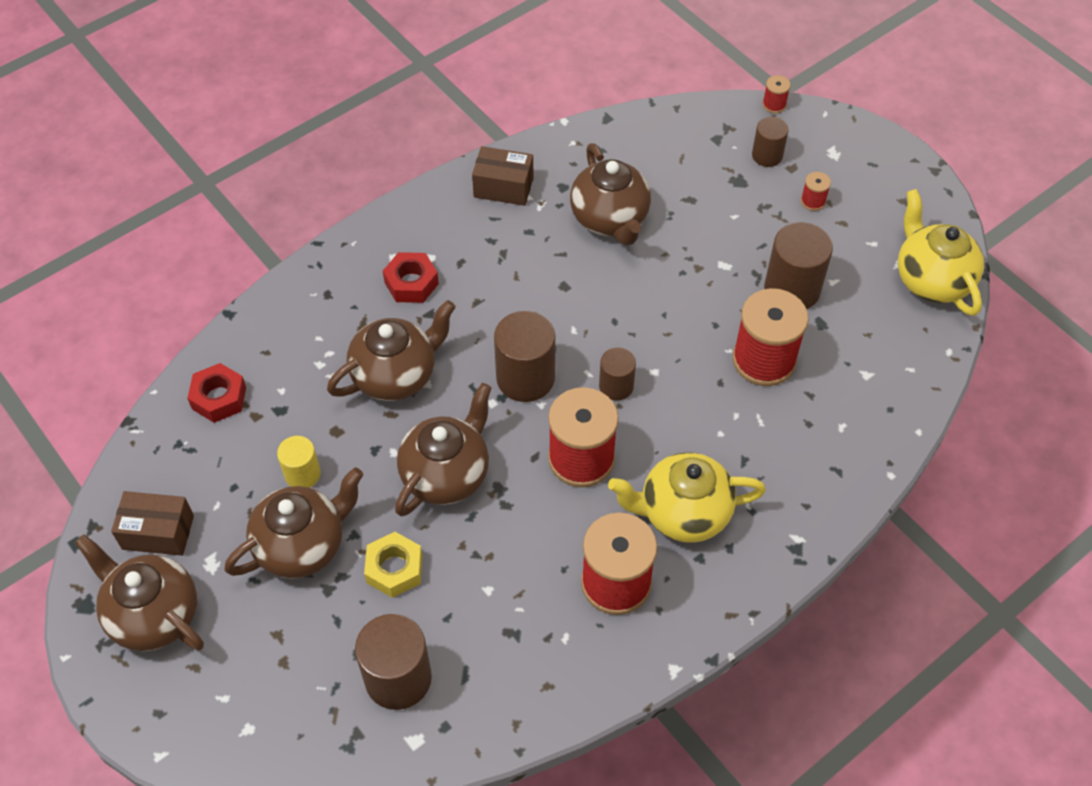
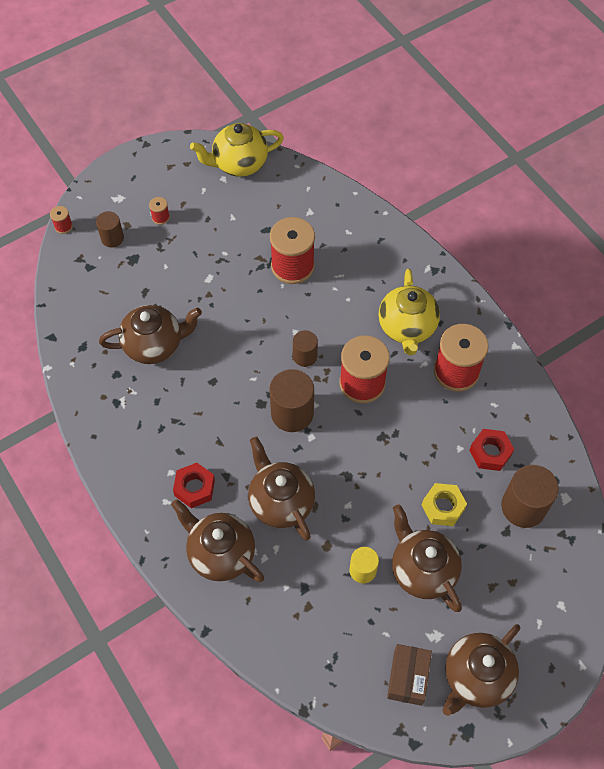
camera: 85 degrees left, 5 degrees up
(219, 398) = (288, 636): red nut -> red nut (490, 452)
(446, 474) = (369, 470): brown teapot -> brown teapot (220, 553)
(503, 187) = (109, 416): brown box -> none
(792, 289) = (236, 241): brown cylinder -> none

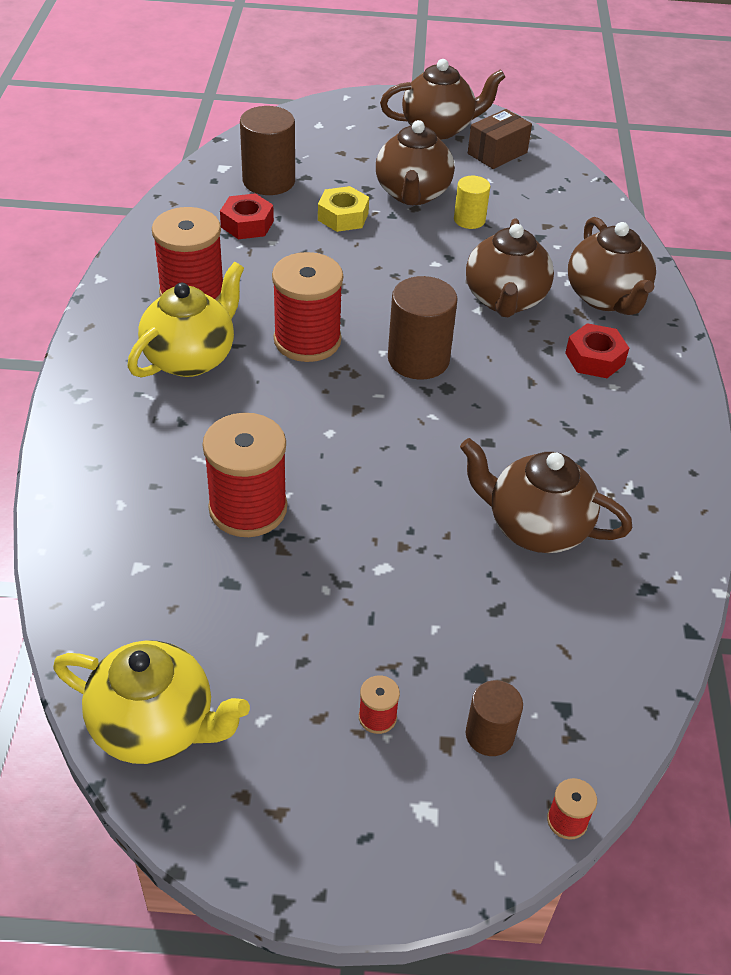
camera: 145 degrees left, 15 degrees down
(305, 356) = (345, 401): brown cylinder -> none

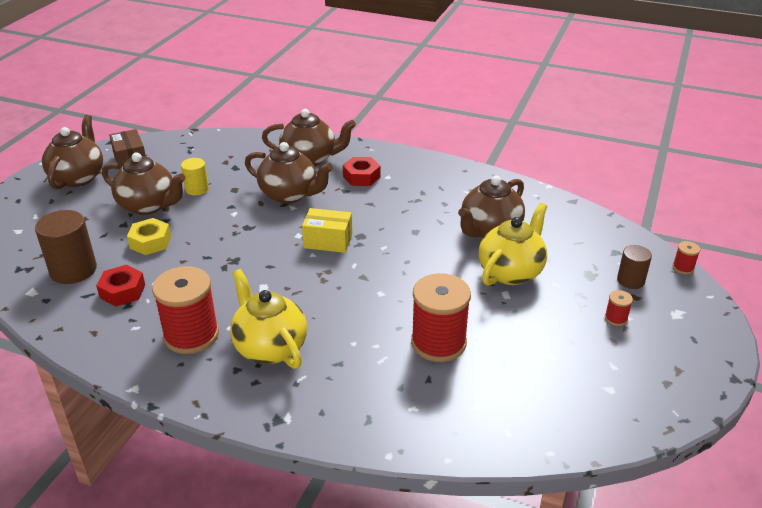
camera: 70 degrees left, 10 degrees down
(155, 726) = (614, 415): yellow teapot -> yellow teapot (511, 272)
(307, 340) = (282, 285): red spool -> none
(418, 359) = (328, 241): brown cylinder -> yellow box

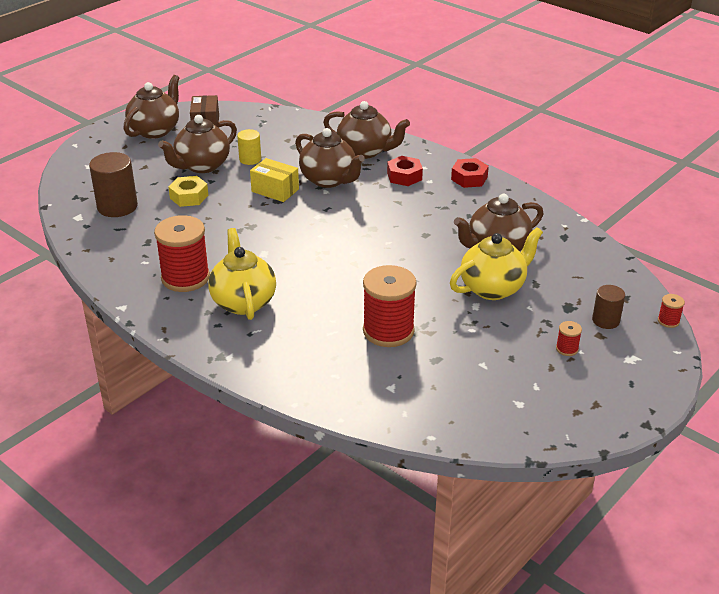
camera: 20 degrees right, 0 degrees up
(122, 291) = (148, 232): red nut -> red nut (469, 178)
(148, 206) = (202, 166): brown teapot -> brown teapot turned 90 degrees clockwise
(328, 241) = (340, 227): yellow box -> yellow box (275, 190)

